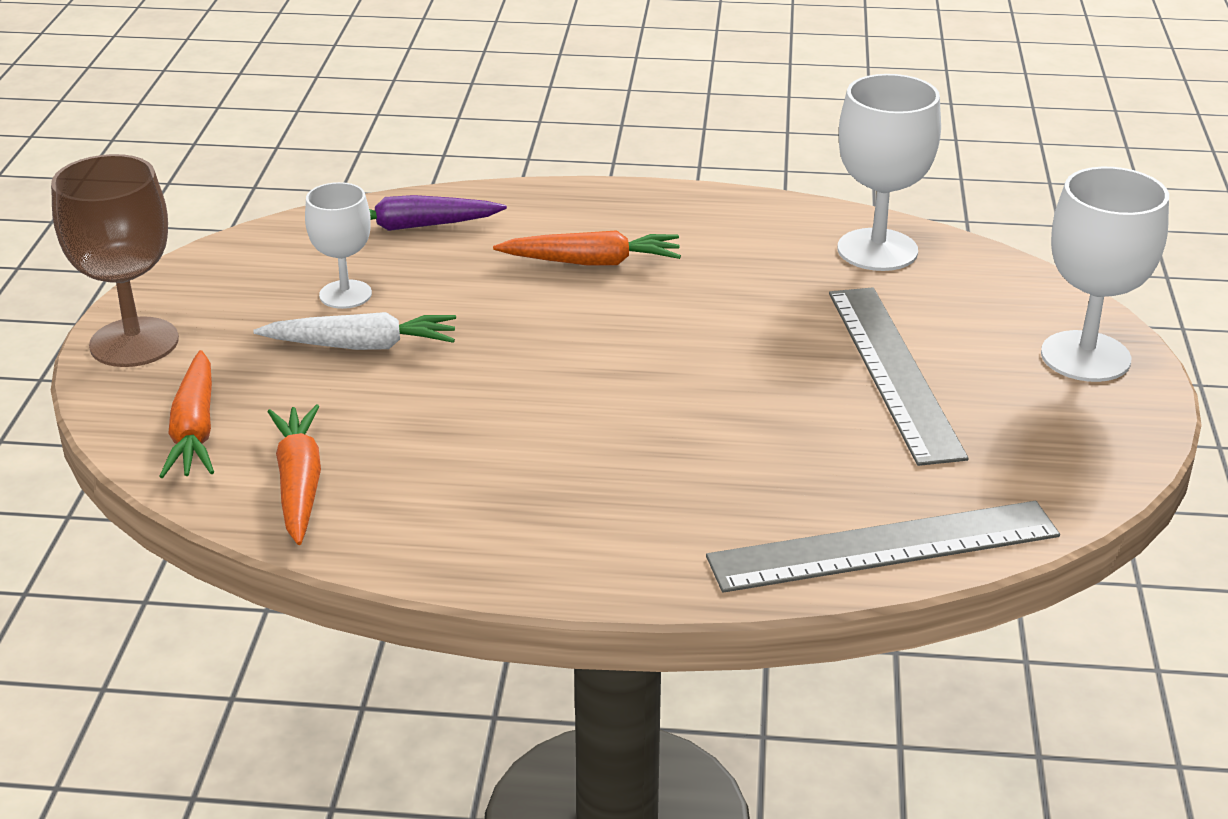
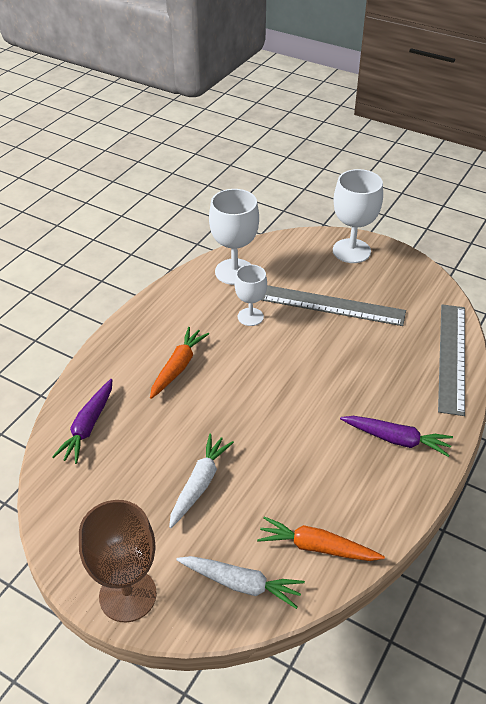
camera: 65 degrees left, 10 degrees up
(195, 430) = (241, 584): orange carrot -> white carrot
(345, 294) = (141, 477): white goblet -> white goblet (250, 317)
(595, 519) = (396, 439): none -> purple carrot

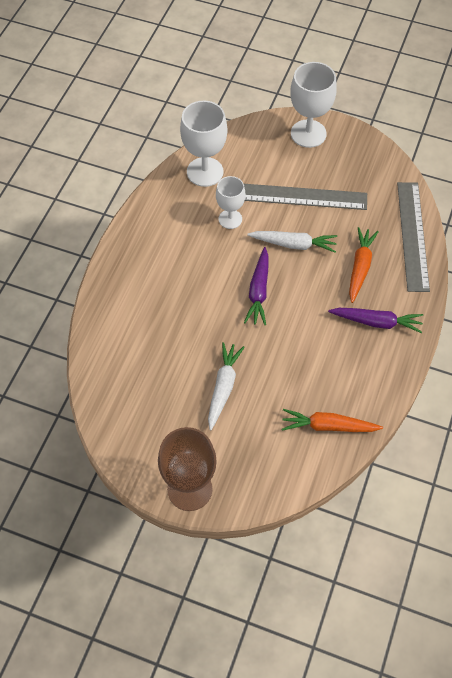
camera: 10 degrees left, 15 degrees up
(88, 426) = (115, 350): purple carrot -> purple carrot (258, 291)
(178, 367) = (178, 280): orange carrot -> orange carrot (360, 267)
(241, 584) = (275, 466): white carrot -> white carrot (293, 244)

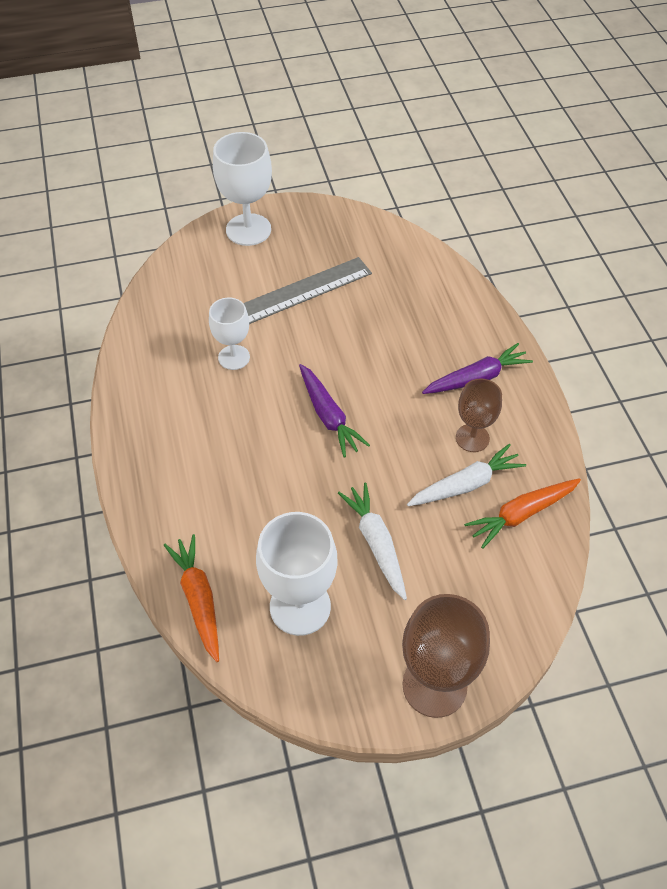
camera: 35 degrees left, 5 degrees down
(205, 172) = (164, 323): white goblet -> white goblet (300, 606)
(293, 244) = (325, 347): white carrot -> white carrot (466, 484)
(339, 359) = (472, 438): none -> brown goblet
(360, 267) = (413, 333): orange carrot -> orange carrot (198, 599)
(412, 235) = (438, 275): grey ruler -> none

